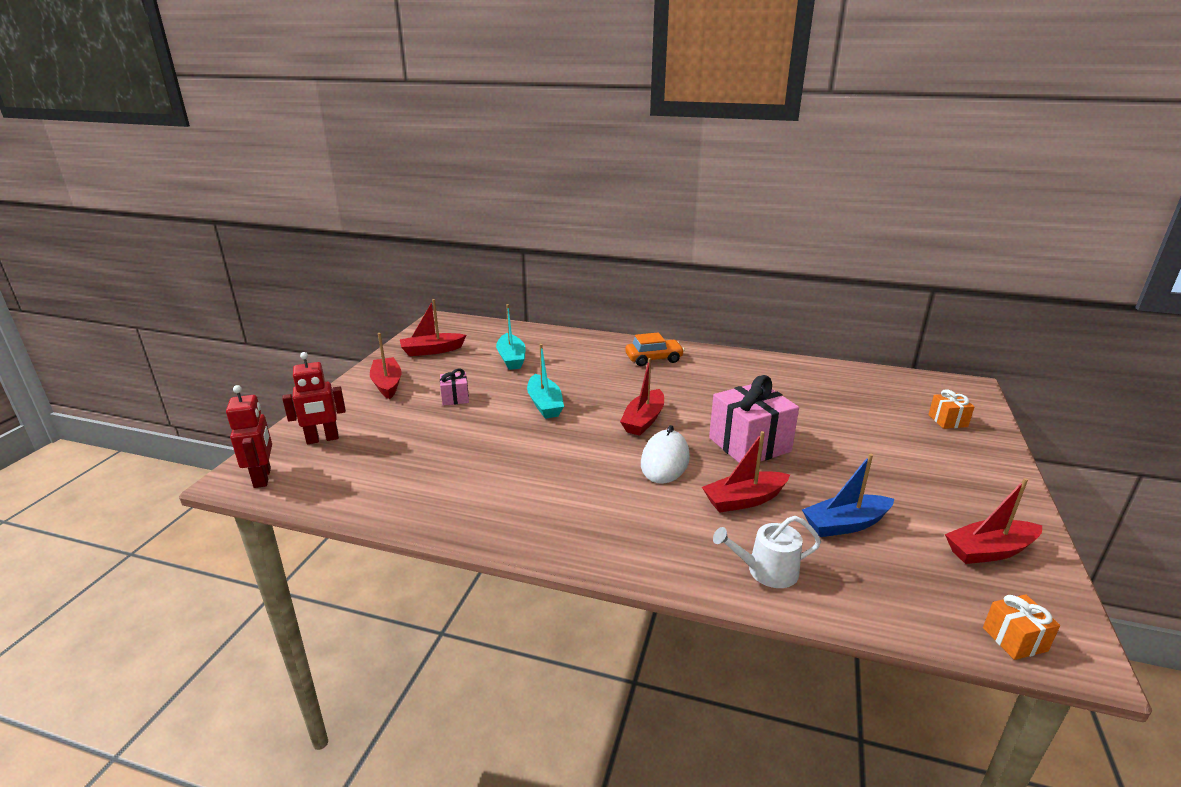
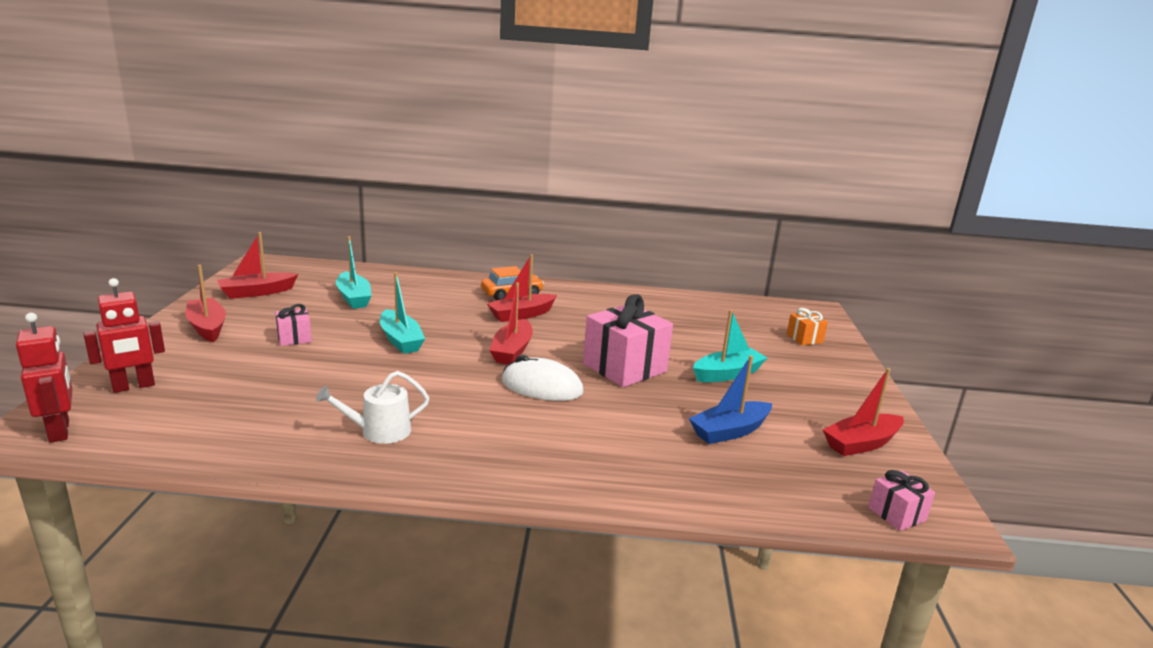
camera: 15 degrees left, 5 degrees down
(665, 461) = (541, 387): white mouse -> white mouse turned 75 degrees counterclockwise
(744, 500) = (629, 417): red boat -> red boat (521, 315)
(766, 571) = (663, 478): white watering can -> white watering can (379, 431)
(855, 458) = (727, 374): none -> turquoise boat
(1014, 639) = (896, 514): orange gift -> pink gift

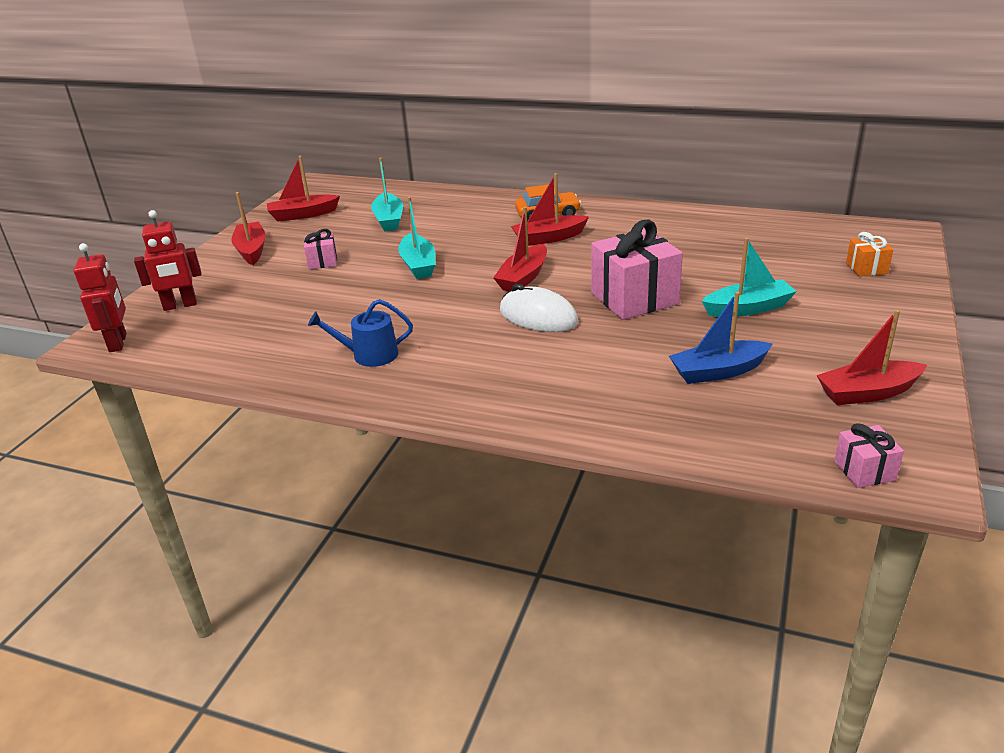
camera: 20 degrees right, 10 degrees up
(379, 431) = (369, 355): white watering can -> blue watering can

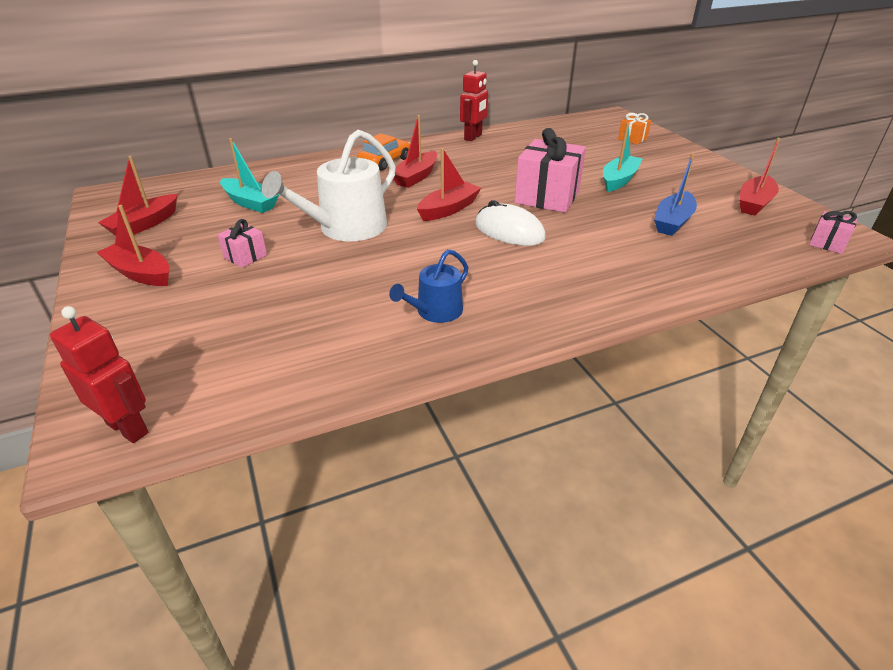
camera: 45 degrees left, 5 degrees up
(180, 305) = (145, 356): red robot -> red robot (473, 137)
(418, 265) = (346, 228): turquoise boat -> white watering can
(523, 278) = (448, 209): red boat -> red boat turned 120 degrees counterclockwise
(538, 316) = (509, 231): white mouse -> white mouse turned 45 degrees clockwise

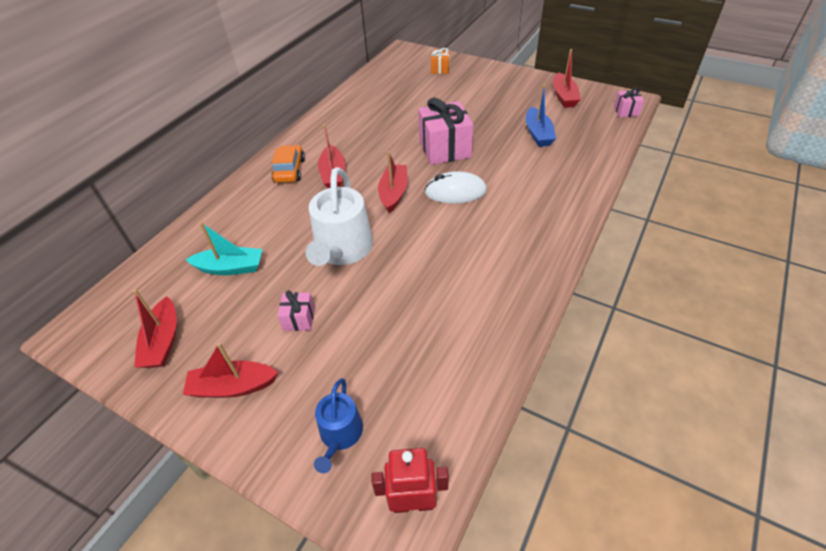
camera: 35 degrees left, 10 degrees up
(435, 312) = (487, 283): blue watering can -> blue watering can (340, 435)
(473, 137) = (328, 114): red robot -> none
(619, 180) = (472, 112): turquoise boat -> none

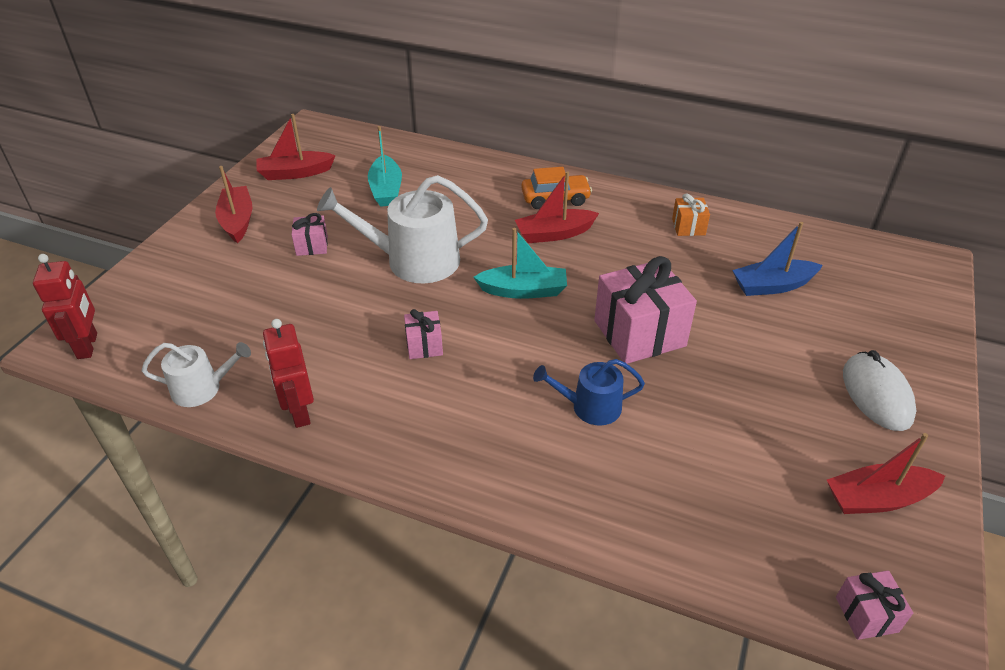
camera: 80 degrees right, 5 degrees down
(340, 435) = (170, 292): blue watering can -> blue watering can (590, 407)
(393, 193) = (523, 290): red boat -> turquoise boat
(440, 69) = (888, 312): orange gift -> orange gift (688, 227)
(444, 244) = (424, 345): none -> pink gift
(455, 192) = (535, 350): white mouse -> white mouse (876, 395)
(481, 384) = (202, 388): none -> white watering can
(509, 314) = (299, 412): none -> red robot
(538, 134) = (721, 451): blue boat -> blue boat (772, 286)

